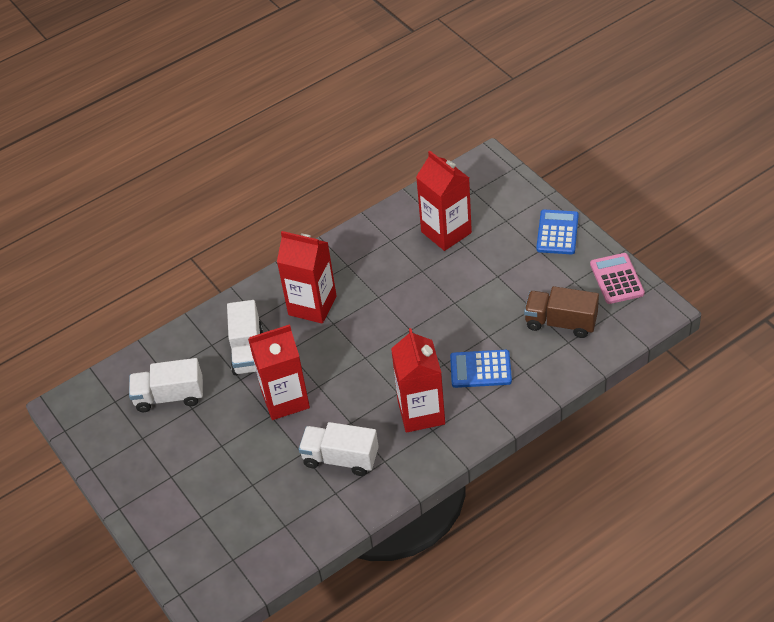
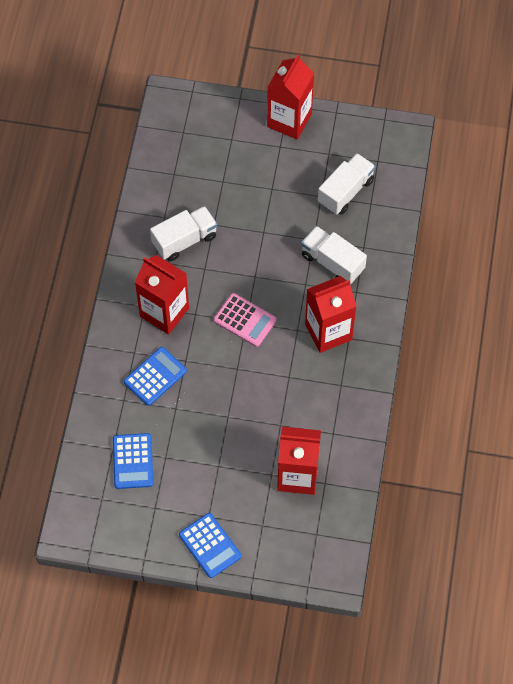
camera: 130 degrees right, 15 degrees up
(285, 399) = (266, 250): red carton -> red carton (289, 120)
(560, 322) = (133, 461): brown truck -> blue calculator
(617, 279) = (124, 536): pink calculator -> pink calculator (245, 320)

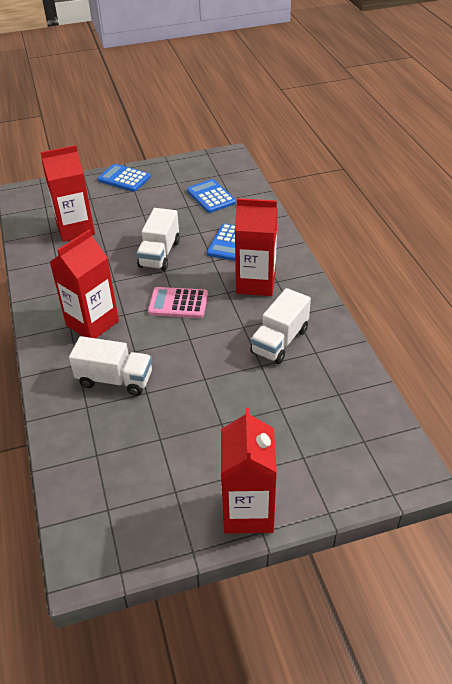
camera: 155 degrees right, 20 degrees down
(345, 191) = (133, 455): white truck -> white truck (159, 254)

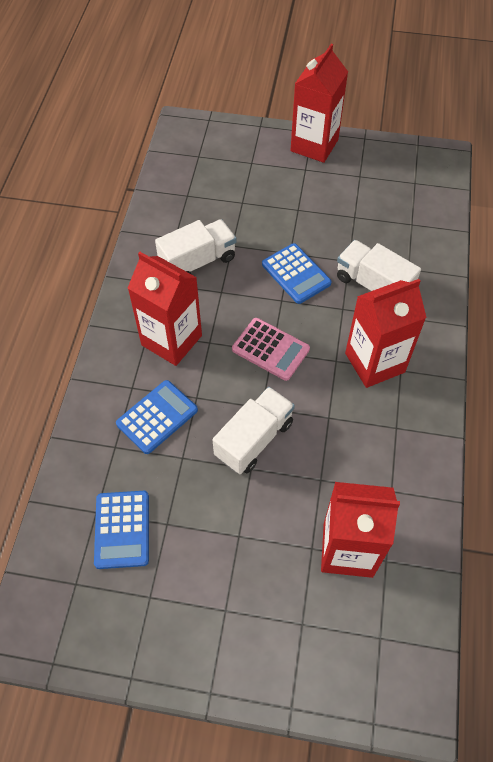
camera: 155 degrees left, 15 degrees up
(124, 178) = (226, 656): blue calculator -> blue calculator (296, 274)

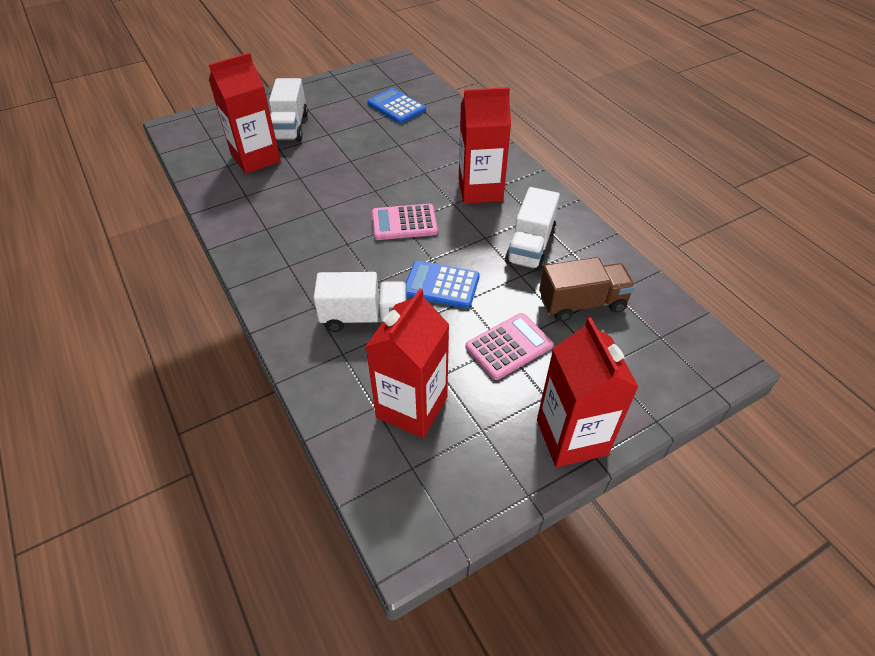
camera: 140 degrees right, 10 degrees down
(157, 417) = (436, 152): blue calculator -> none
(217, 201) = (582, 303): none -> brown truck
(254, 439) = (362, 173): white truck -> white truck (290, 127)
(295, 206) = (509, 346): none -> pink calculator
(374, 362) = (314, 258): red carton -> red carton (412, 407)

